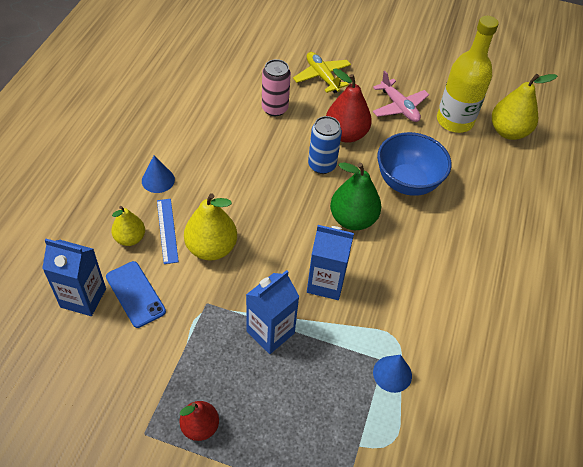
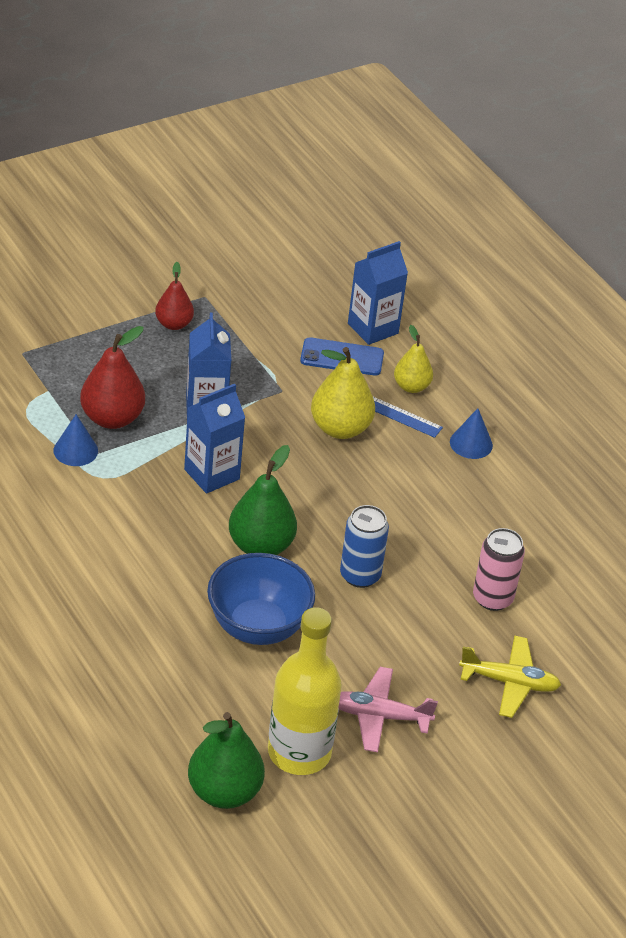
camera: 130 degrees right, 10 degrees down
(346, 134) = (385, 630): red pear -> red pear (112, 418)
(508, 132) = (224, 792): yellow pear -> green pear

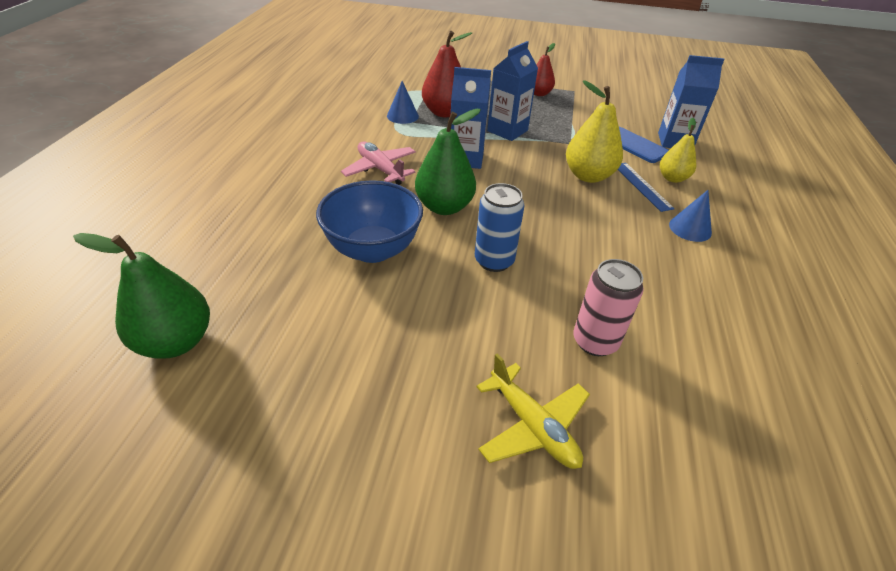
camera: 45 degrees right, 0 degrees up
(299, 752) = (271, 353): yellow bottle -> none
(380, 716) = (373, 371): pink plane -> pink plane (380, 169)

